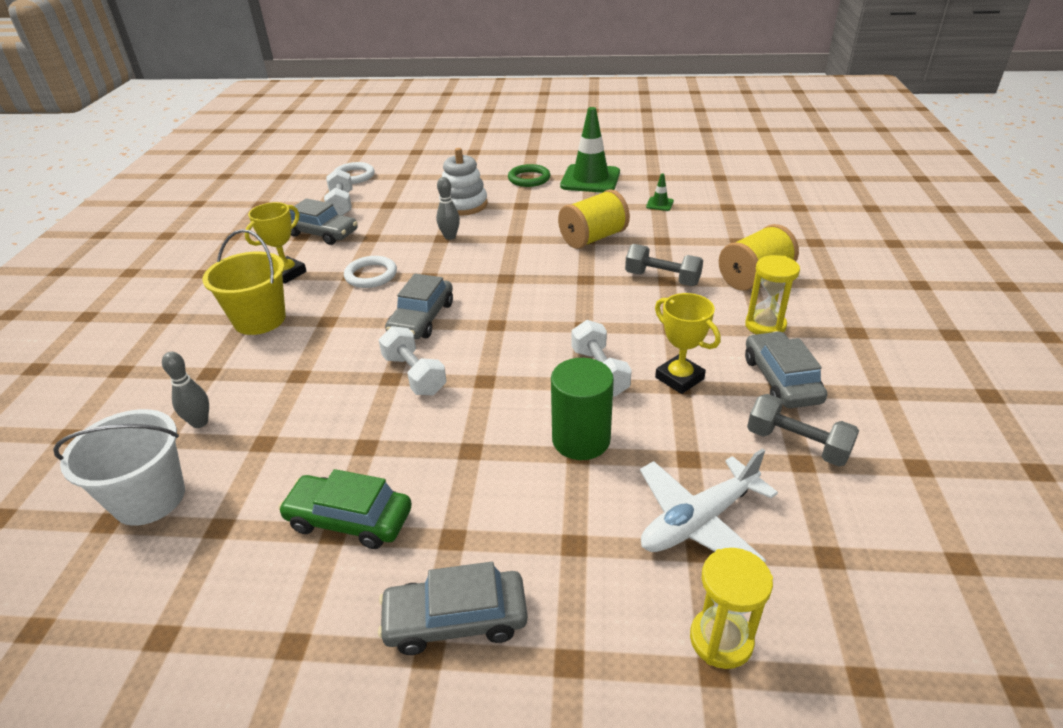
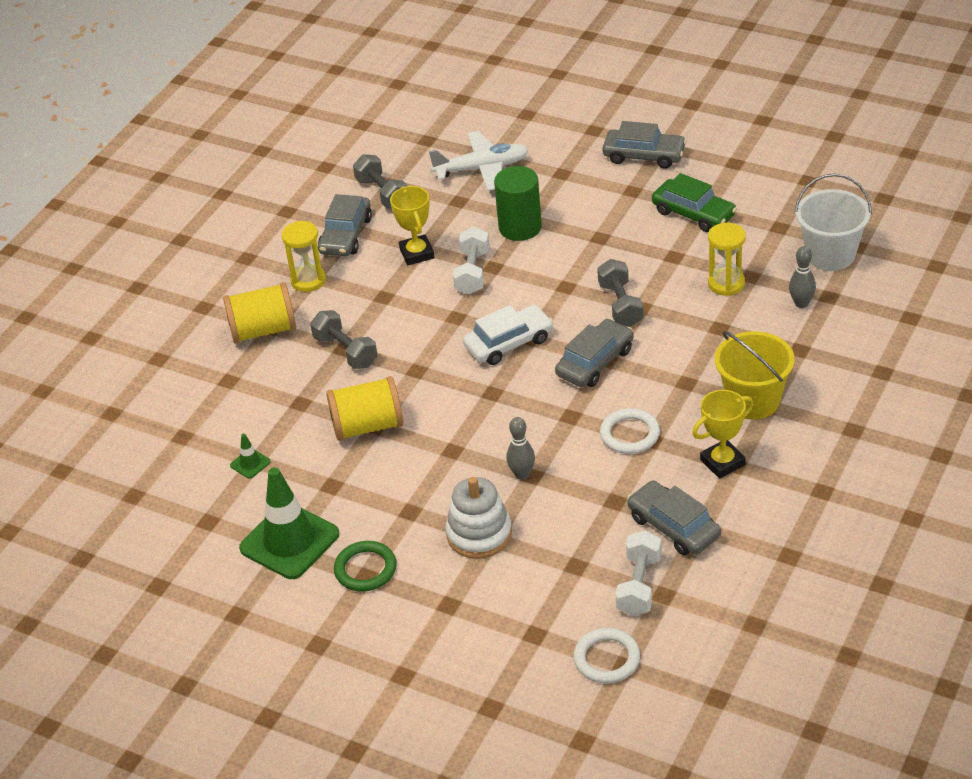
camera: 155 degrees left, 5 degrees up
(414, 375) = (620, 305): white dumbbell -> grey dumbbell
(515, 316) = (509, 343): none -> white car
(721, 640) = (514, 122): yellow hourglass -> yellow hourglass (726, 284)

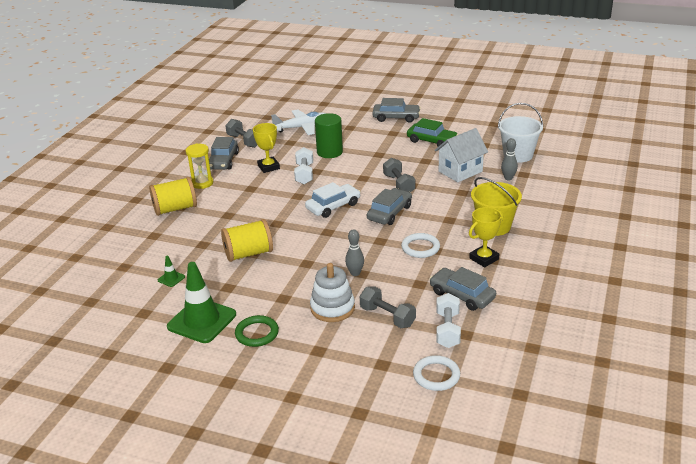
camera: 10 degrees left, 10 degrees down
(346, 351) = (229, 216): grey dumbbell -> grey dumbbell (387, 317)
(726, 284) = (460, 171): yellow hourglass -> white house

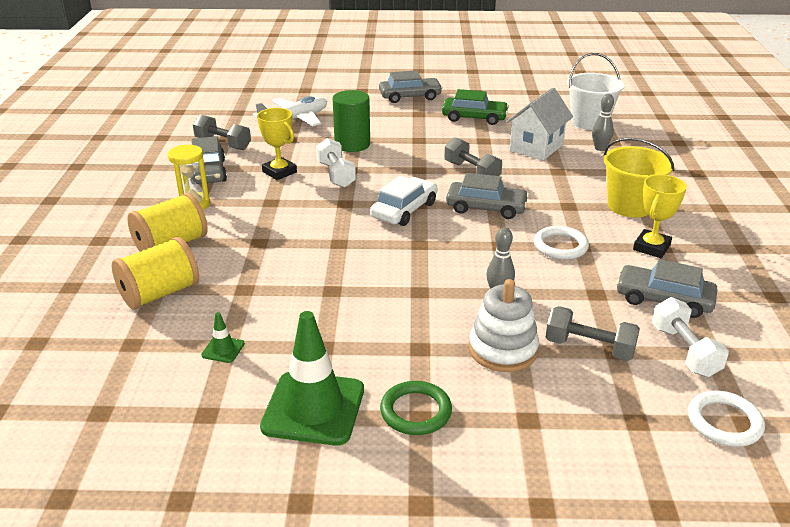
camera: 20 degrees left, 0 degrees up
(248, 254) = (324, 292): yellow spool -> yellow spool (159, 293)
(389, 213) = (486, 208): grey car -> grey car turned 90 degrees clockwise

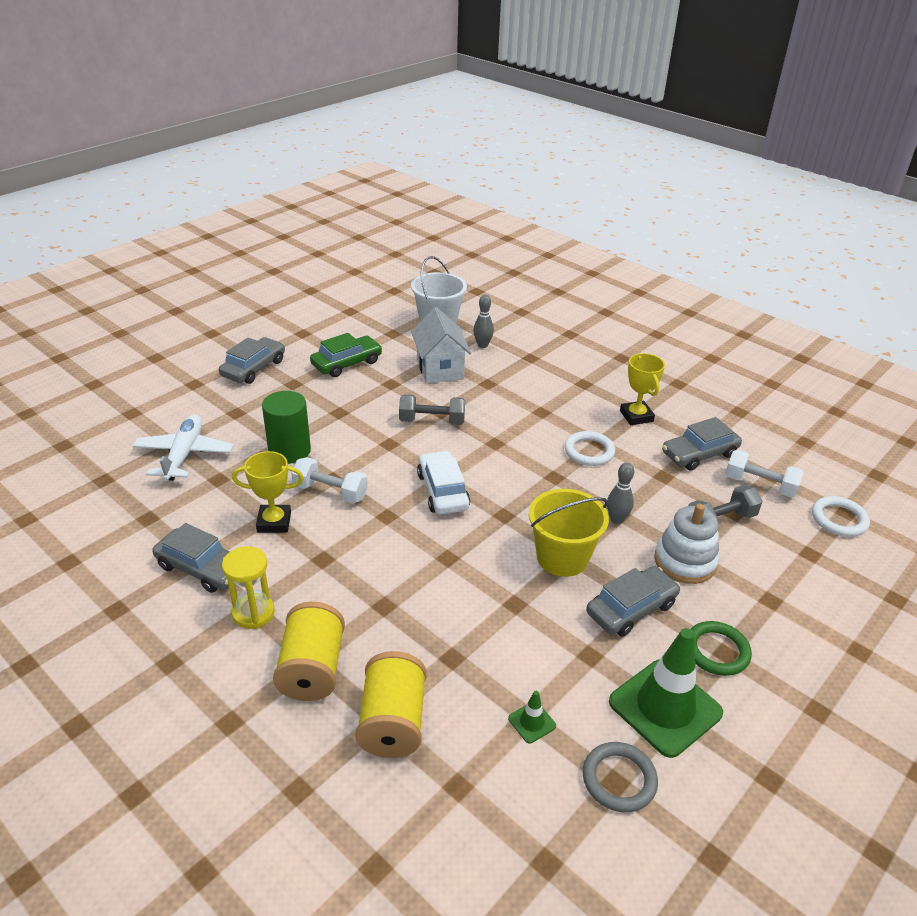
camera: 50 degrees left, 5 degrees up
(211, 415) = (619, 779): none -> grey ring
(223, 144) = (158, 527): grey dumbbell -> none
(486, 208) = (494, 449): grey car -> grey car (631, 609)
(630, 206) = (575, 388): yellow bucket -> yellow bucket (562, 557)

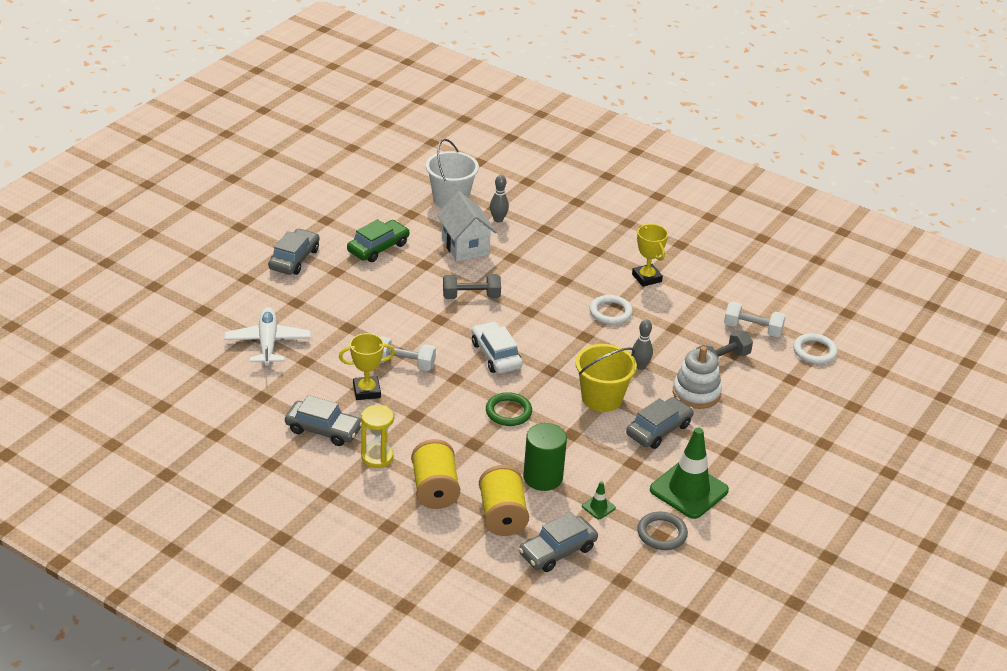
camera: 10 degrees left, 0 degrees up
(289, 451) = (357, 332): green cylinder -> green cylinder (543, 477)
(699, 454) = (702, 307): grey car -> grey car (557, 551)
(716, 651) = (723, 452): green ring -> green ring (508, 412)

